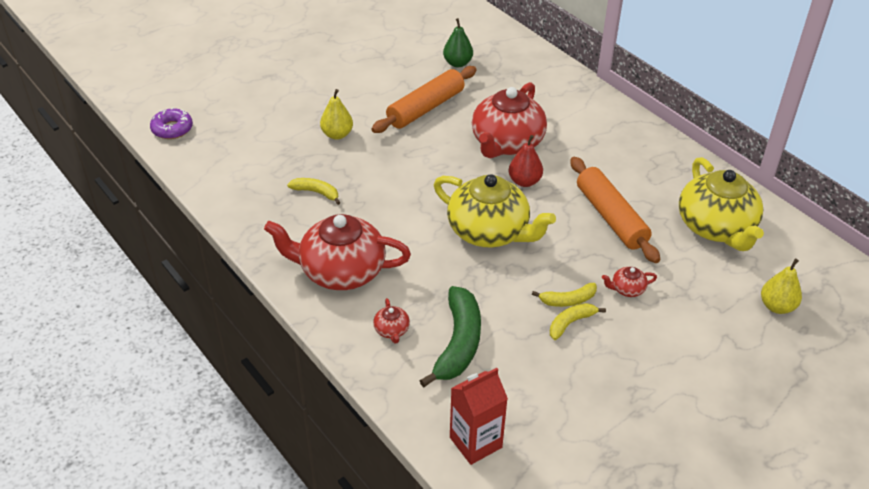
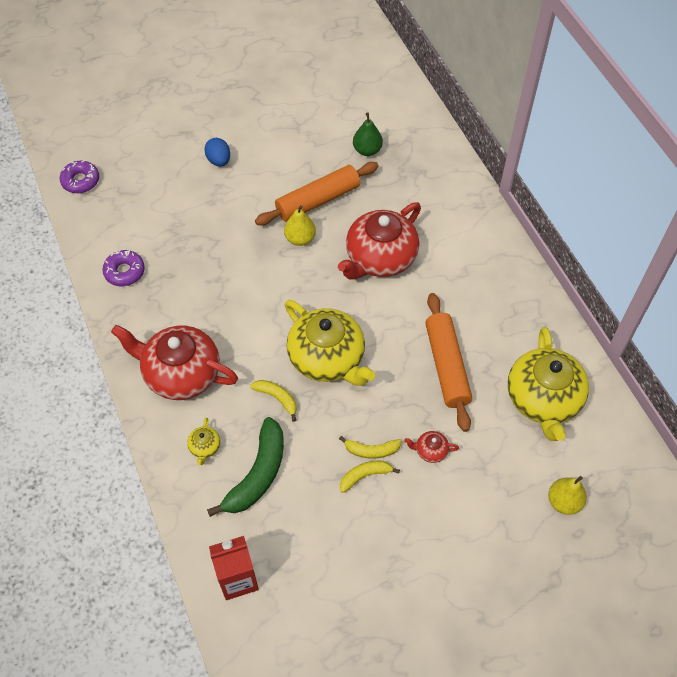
camera: 15 degrees right, 15 degrees up
(247, 196) = (124, 272): none -> purple donut
(312, 92) = (219, 160): none -> blue egg
(316, 192) = (186, 280): yellow banana -> yellow banana (277, 398)
(337, 134) = (225, 216): yellow pear -> yellow pear (300, 238)
(392, 330) = (205, 447): red teapot -> yellow teapot
(524, 181) = (380, 307): red pear -> none

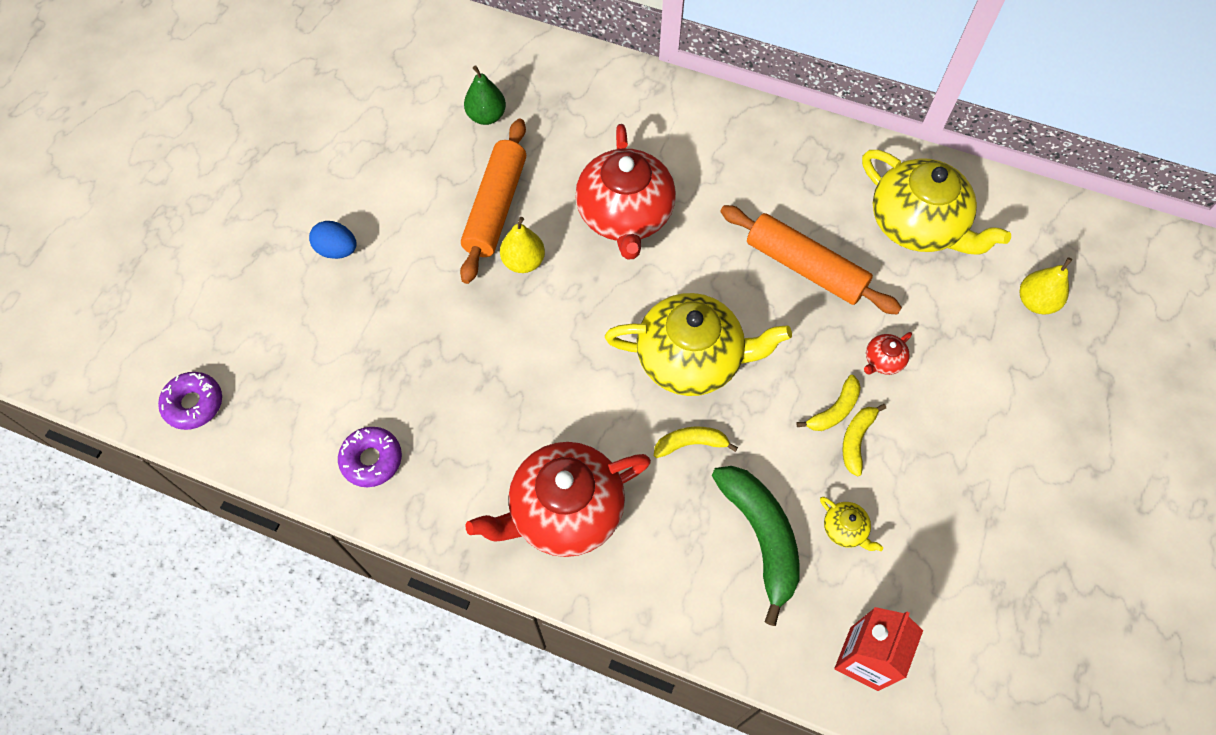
camera: 45 degrees left, 5 degrees up
(205, 447) = (679, 562): yellow teapot -> yellow teapot (845, 529)

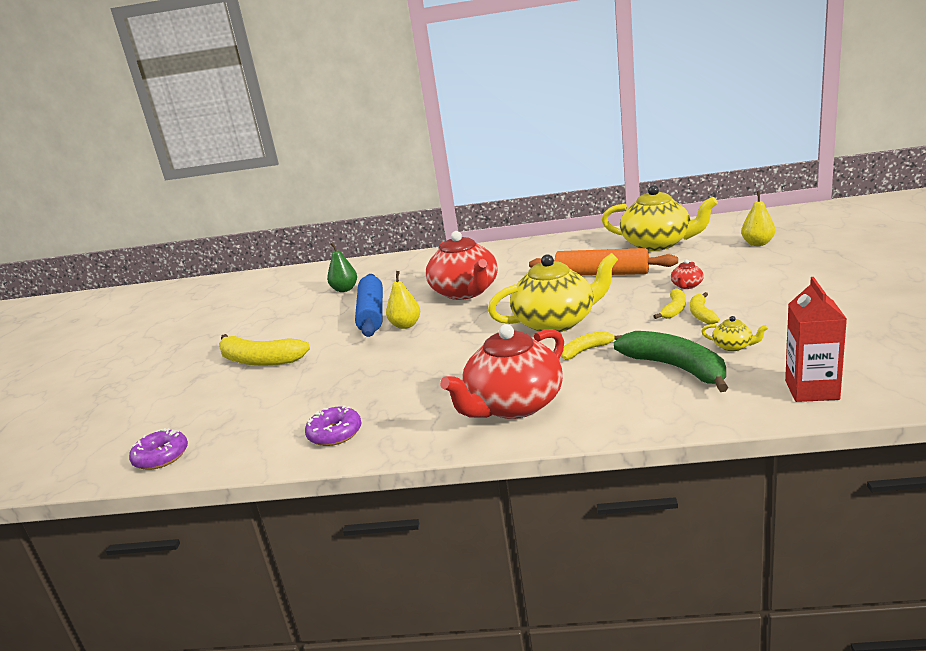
camera: 15 degrees left, 40 degrees down
(337, 250) = (259, 360): blue egg -> yellow banana
(495, 207) = (371, 314): orange rolling pin -> blue rolling pin

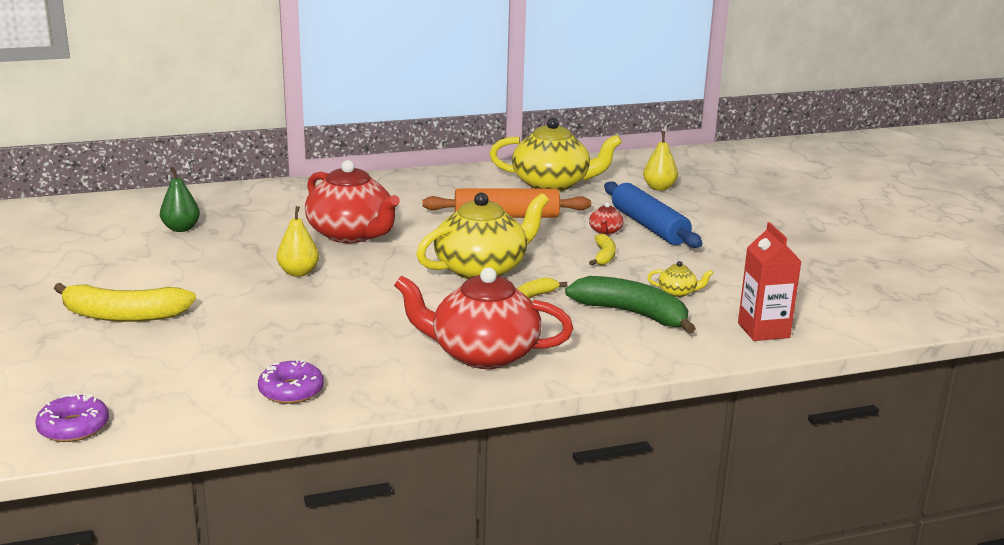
camera: 25 degrees left, 0 degrees up
(371, 314) = (242, 259): blue rolling pin -> blue rolling pin (649, 226)
(513, 405) = (483, 354): red teapot -> red teapot turned 75 degrees clockwise
(701, 314) = (634, 261): yellow banana -> none

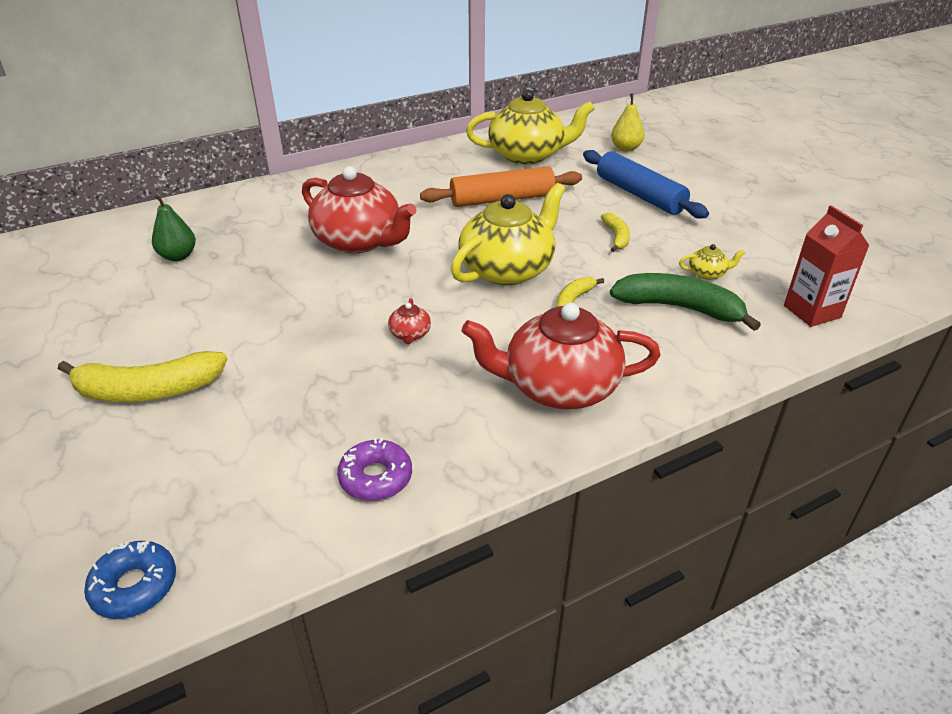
camera: 10 degrees left, 15 degrees up
(73, 427) = (134, 586): purple donut -> blue donut
(298, 273) = (323, 300): yellow pear -> none
(605, 231) = (602, 206): red teapot -> red teapot (410, 334)

